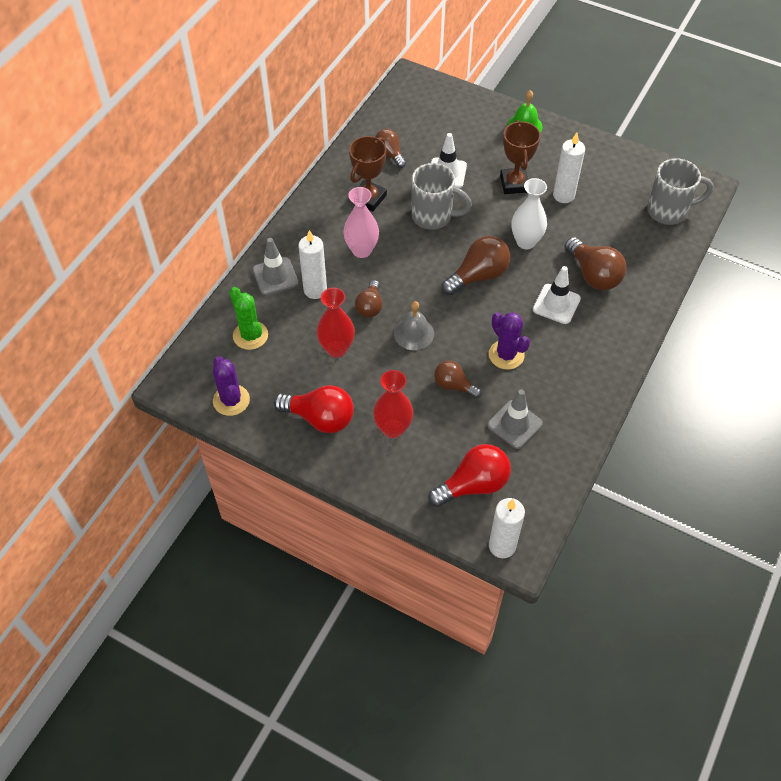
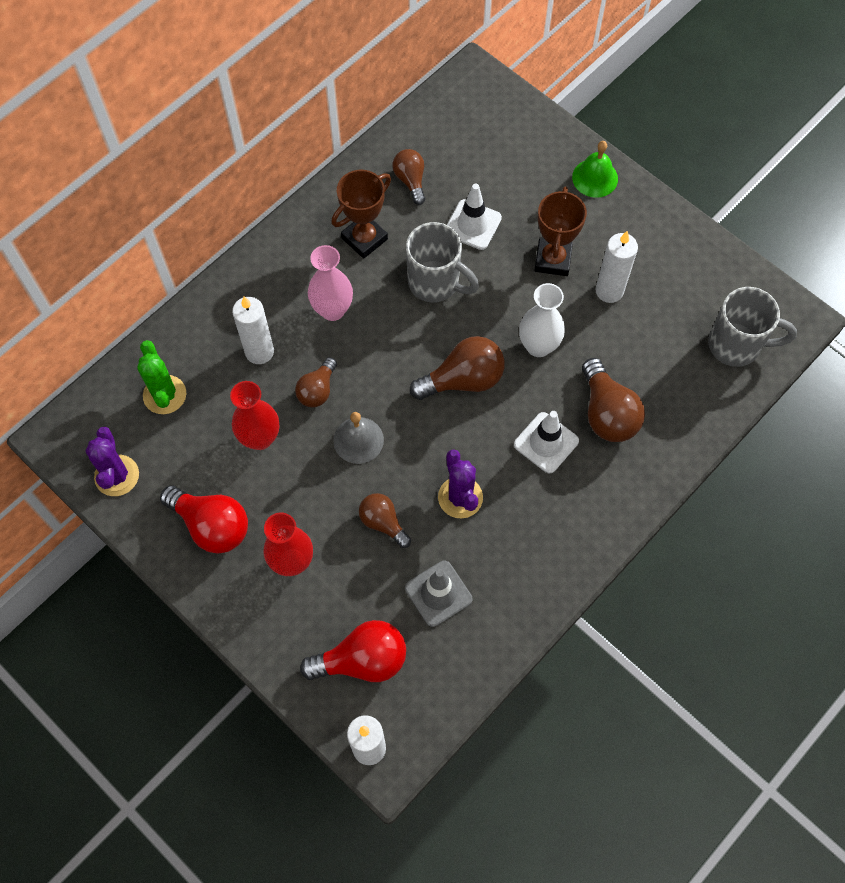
camera: 15 degrees right, 10 degrees up
(275, 276) = (218, 321): grey traffic cone -> none

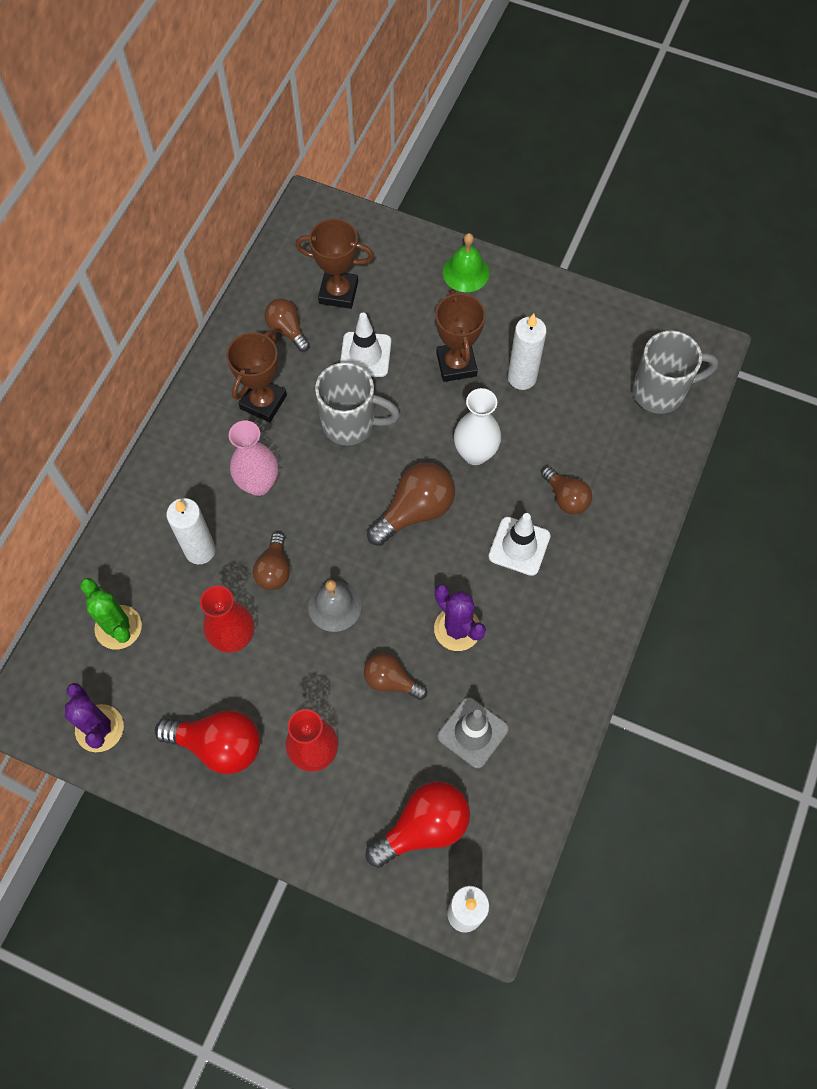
camera: 20 degrees left, 0 degrees up
(470, 161) = (338, 292): none -> brown trophy
(607, 413) = (566, 497): brown light bulb -> brown light bulb, size x0.62

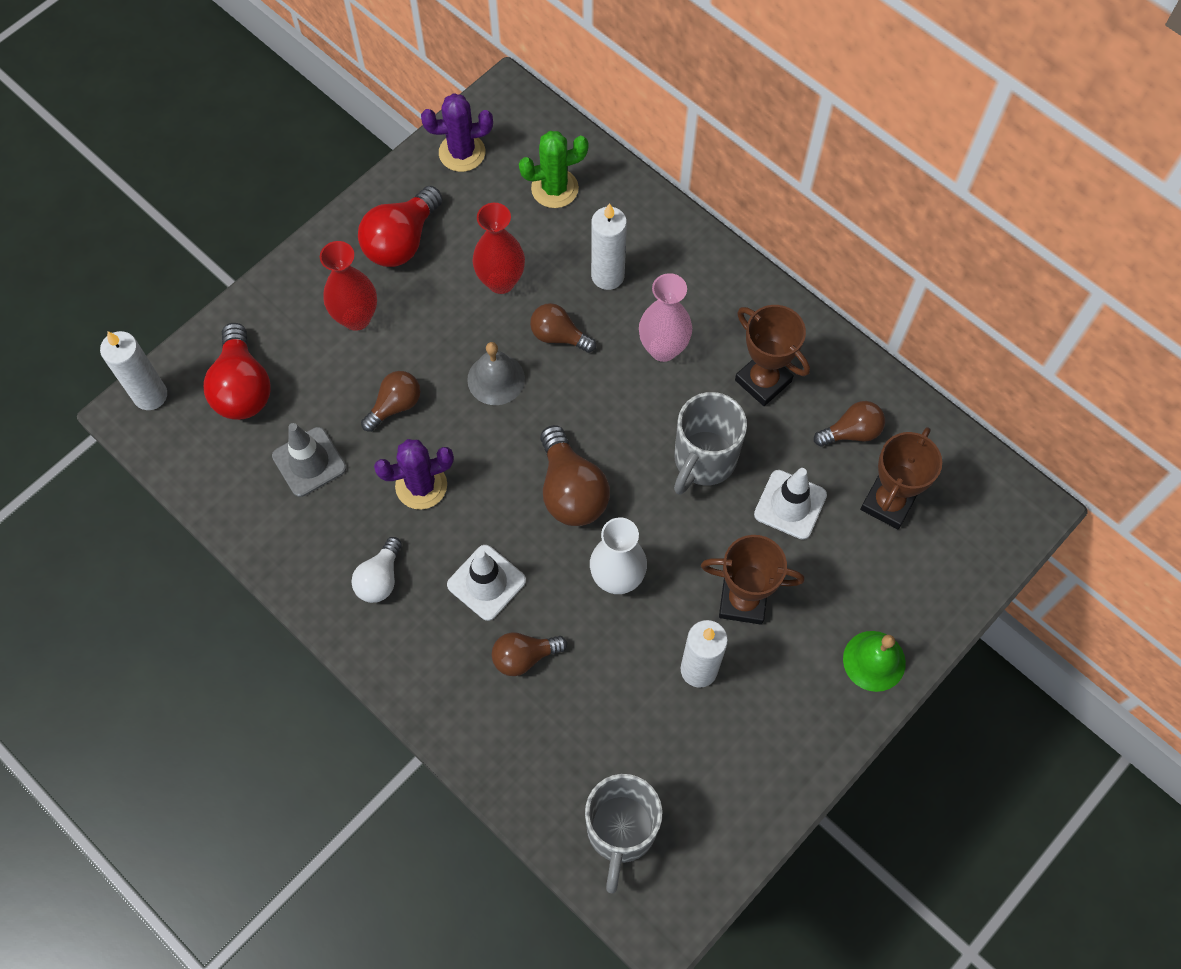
camera: 110 degrees right, 0 degrees up
(551, 629) = (380, 578): none -> white light bulb

